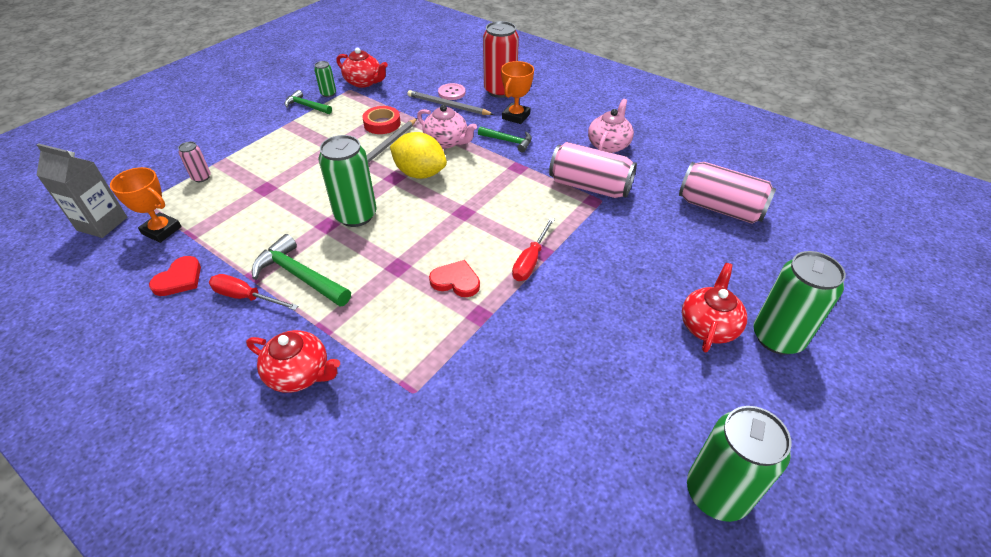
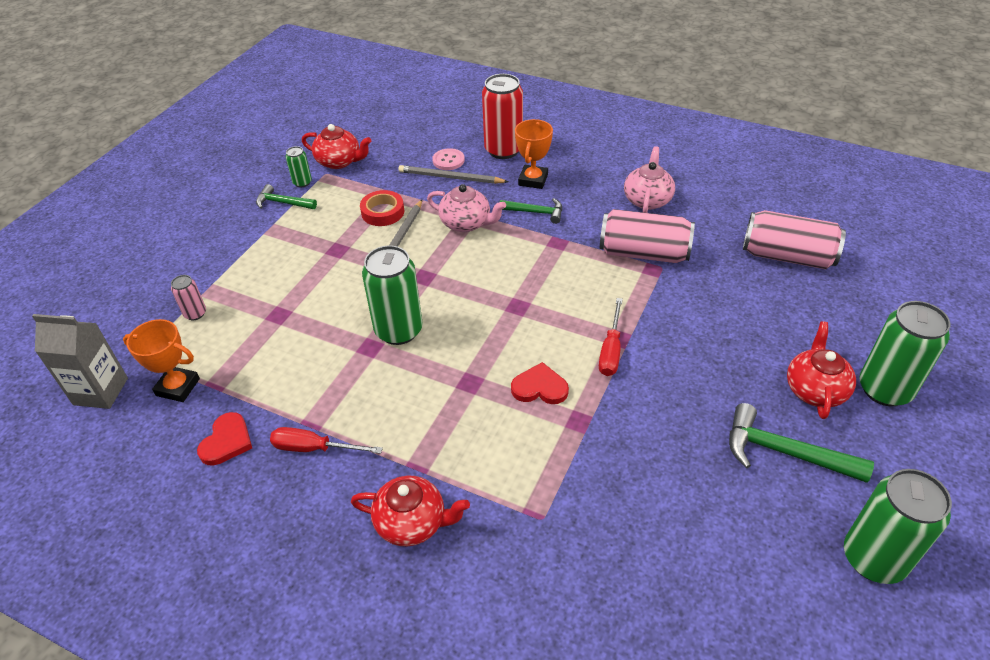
camera: 10 degrees left, 0 degrees up
(299, 276) = (364, 412): green hammer -> green hammer (783, 452)
(420, 173) = (451, 267): yellow lemon -> none

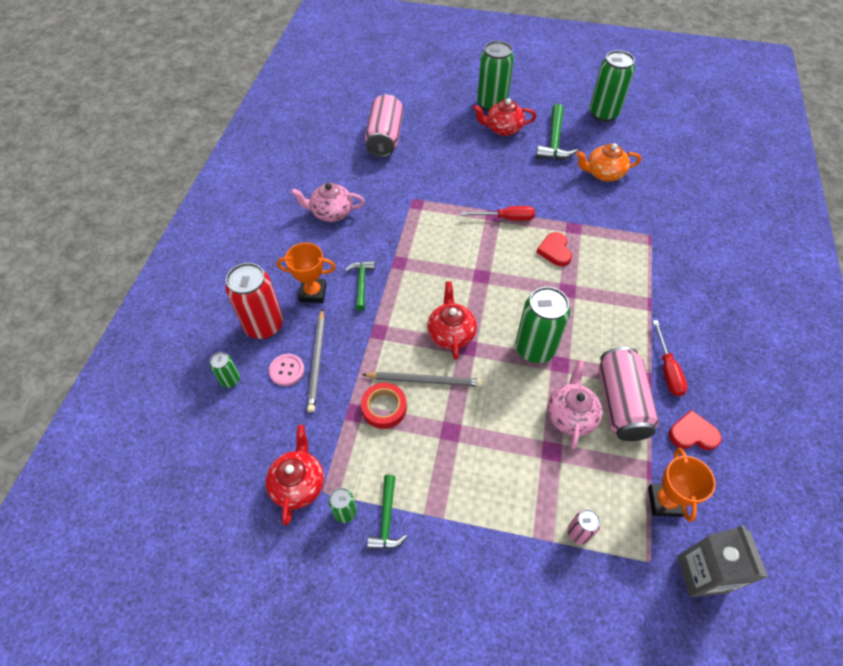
camera: 105 degrees left, 10 degrees up
(412, 522) = (688, 296): red teapot -> red teapot (451, 333)
(452, 132) = (230, 380): none -> green can
(466, 223) = (387, 331): pink teapot -> pink teapot (570, 415)
(643, 253) = (399, 210): pink can -> pink can (621, 403)
(695, 500) = (603, 173): none -> orange teapot

